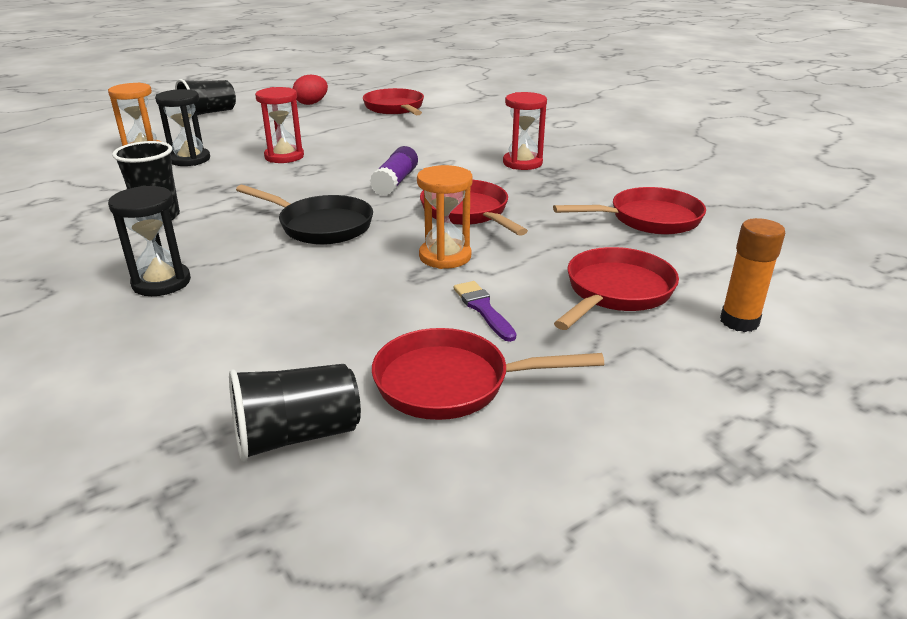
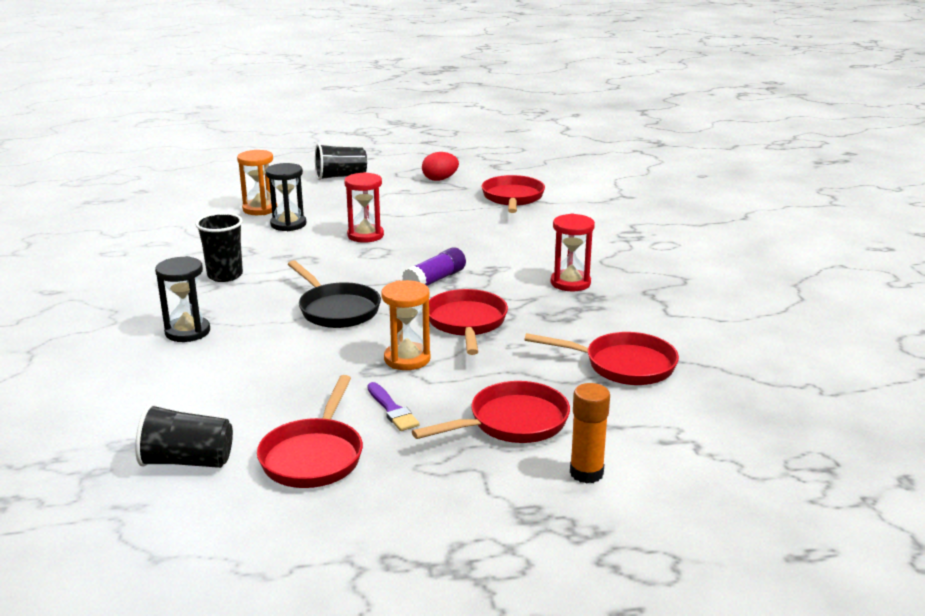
camera: 25 degrees right, 5 degrees down
(451, 383) = (314, 456): red pan -> red pan turned 105 degrees counterclockwise
(483, 309) = (392, 409): purple brush -> purple brush turned 150 degrees clockwise

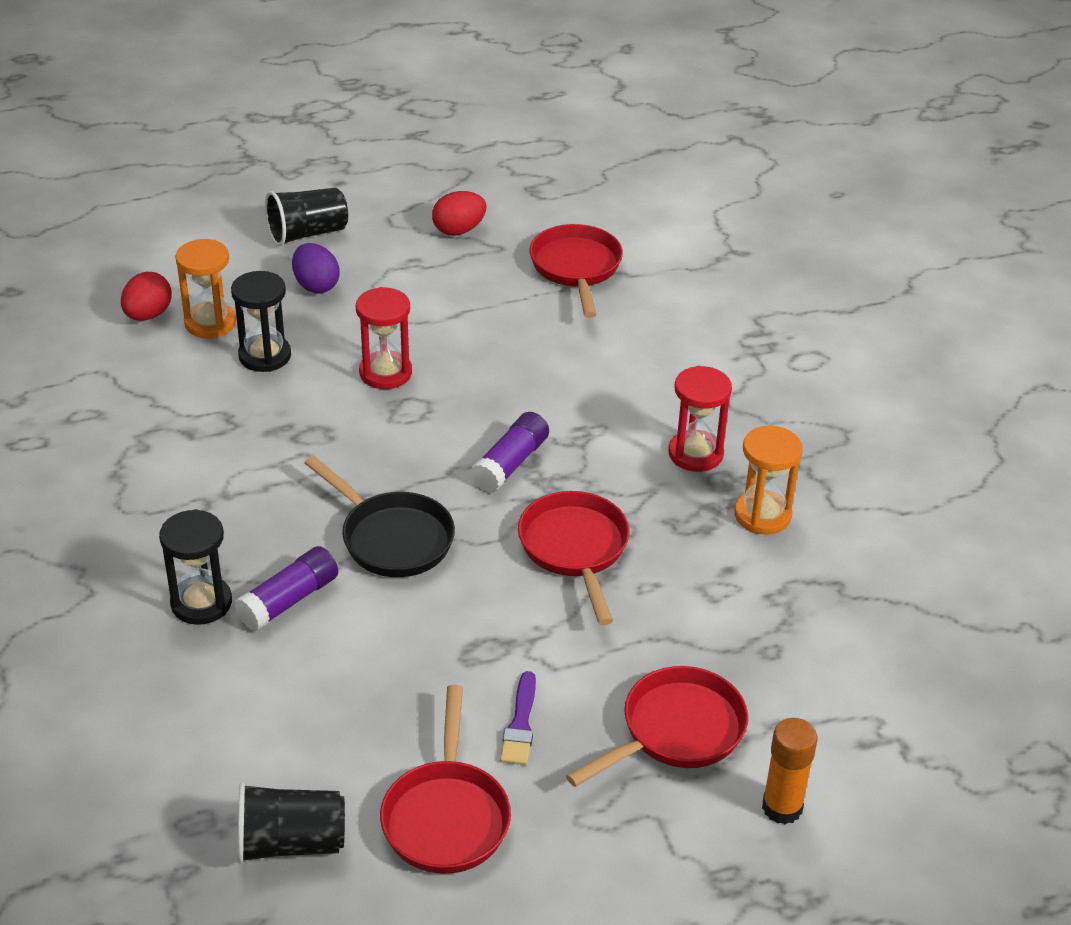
camera: 10 degrees left, 15 degrees up
(222, 204) = (148, 315): none -> red egg
(225, 275) = (211, 479): black cup -> none
(249, 334) = (289, 600): none -> purple glue stick
(336, 197) = (316, 285): none -> purple egg
(392, 409) = (520, 724): purple brush -> purple brush turned 45 degrees clockwise
(407, 359) = (514, 628): orange hourglass -> orange hourglass (762, 515)
(623, 365) = (793, 612): red pan -> none

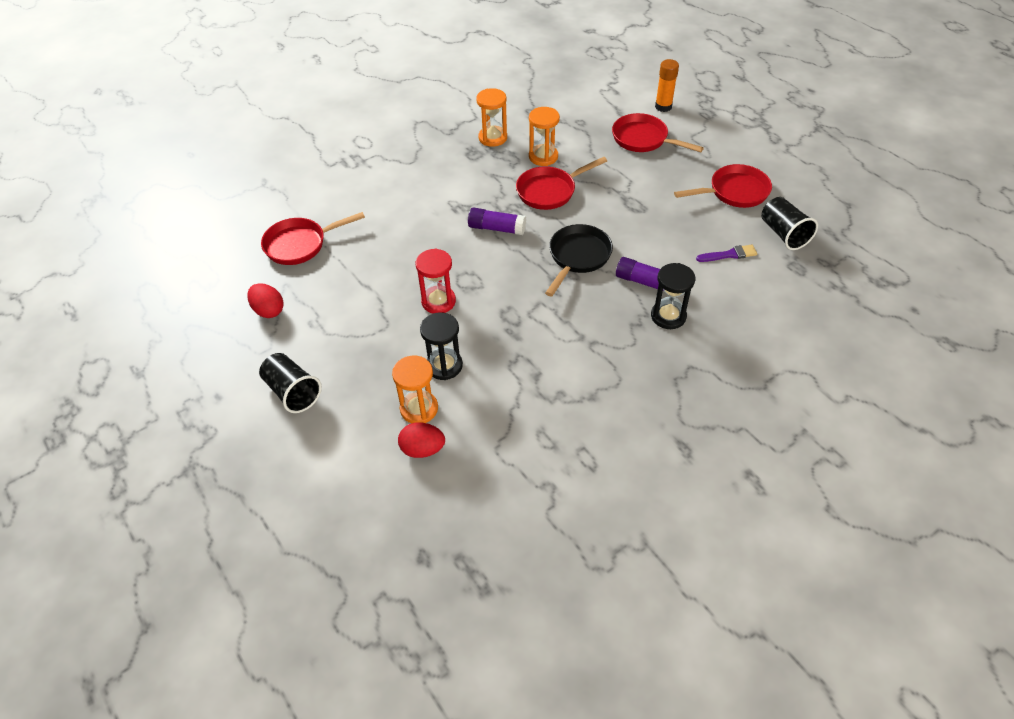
camera: 105 degrees left, 10 degrees up
(316, 285) = (356, 365): purple egg -> none
(520, 724) = (670, 183): purple brush -> purple brush (729, 255)
(678, 567) = (543, 157): none -> orange hourglass
(695, 454) = (457, 166): red hourglass -> none

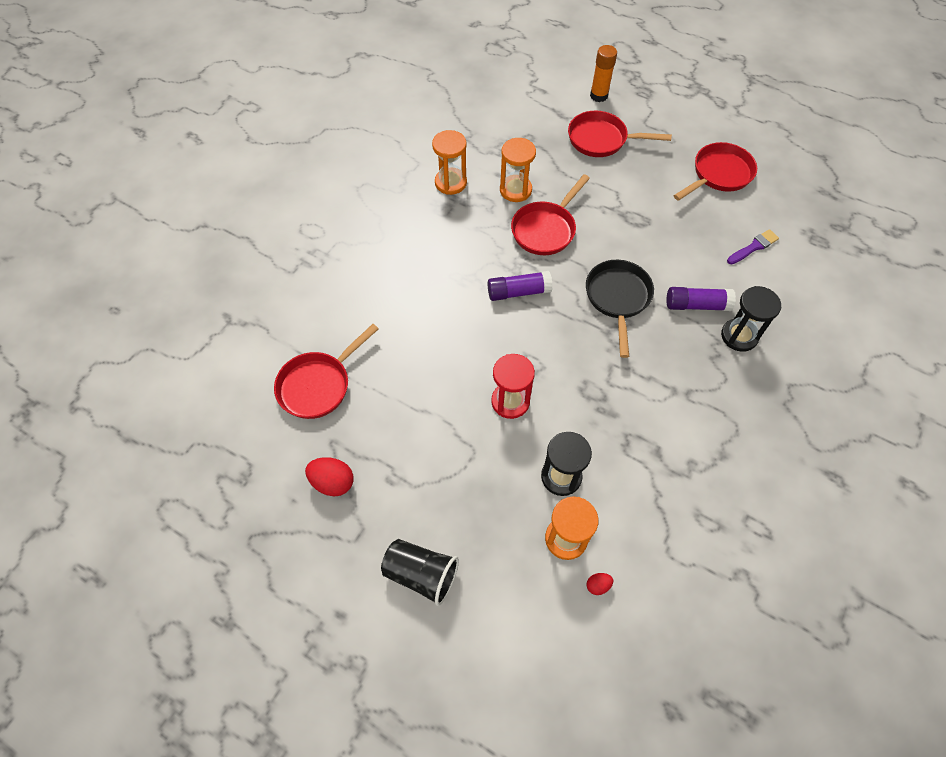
camera: 25 degrees left, 10 degrees up
(422, 449) = (598, 585): red egg -> red egg, size x0.52
(783, 234) = (787, 207): black cup -> none

